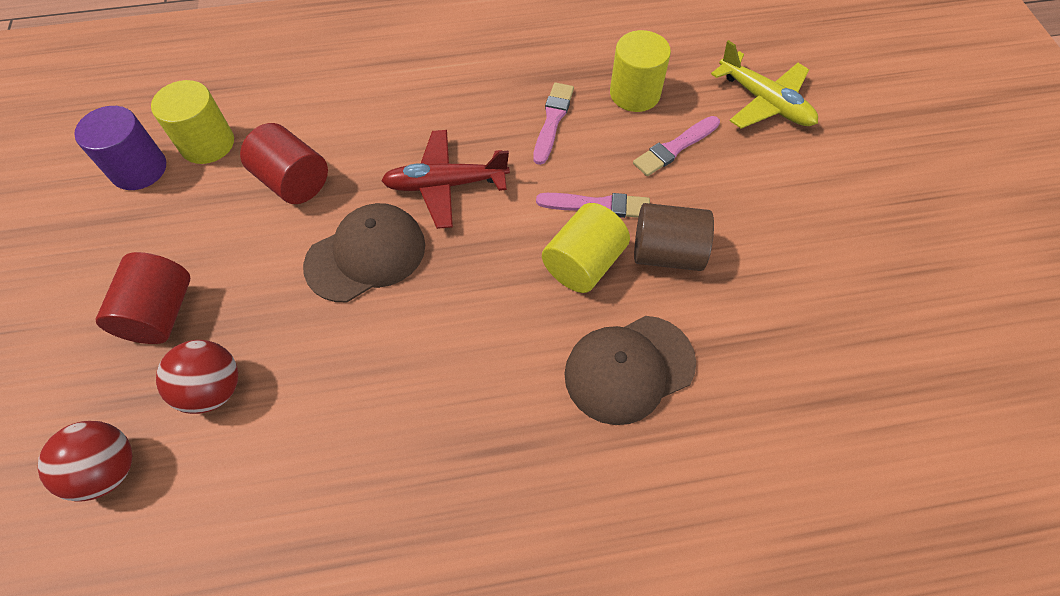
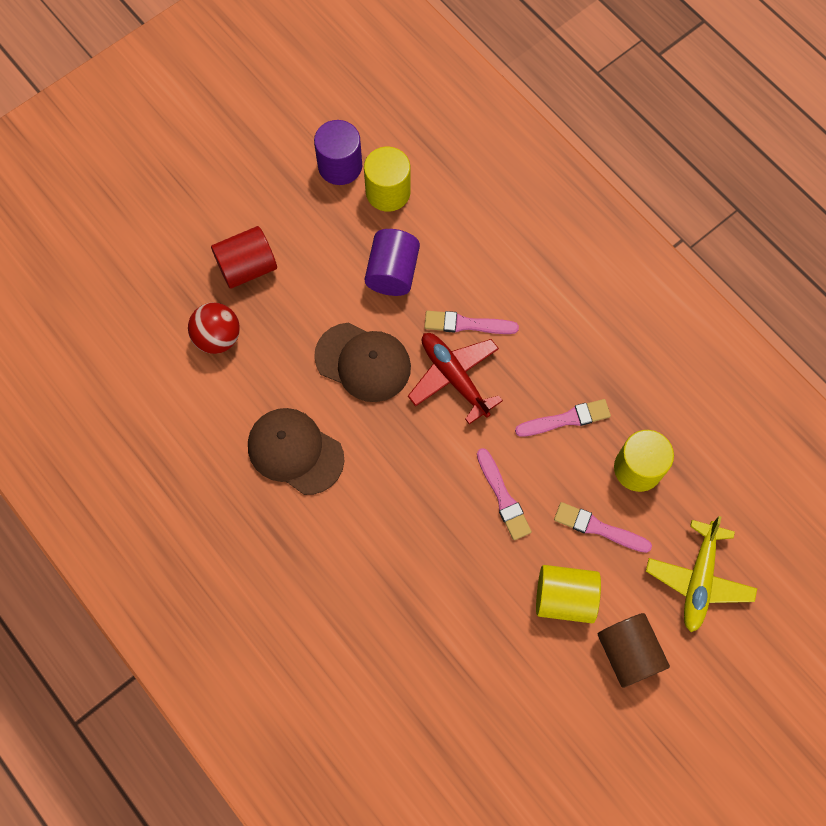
camera: 60 degrees right, 10 degrees up
(108, 470) = (141, 318): red ball -> none
(293, 181) = (392, 272): red cylinder -> purple cylinder
(400, 148) = (467, 324): none -> pink brush
(583, 263) = (444, 513): yellow cylinder -> yellow cylinder (564, 597)
(629, 369) = (378, 587): brown cap -> brown cap (295, 451)
(667, 253) = (490, 569): brown cylinder -> brown cylinder (628, 653)

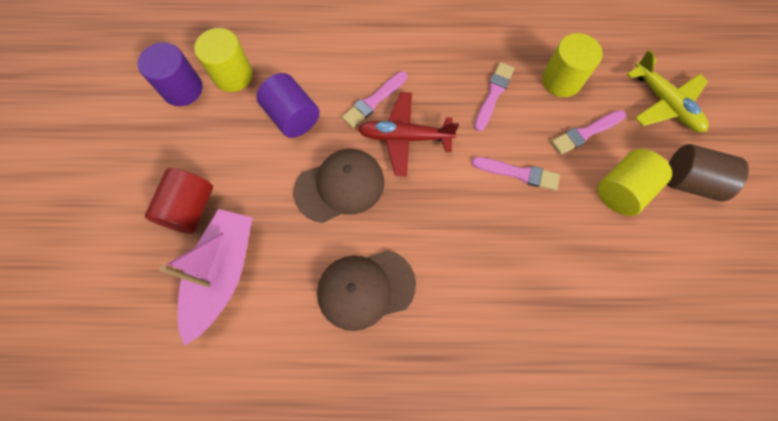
camera: 50 degrees left, 0 degrees up
(218, 337) = (222, 274): red ball -> pink boat

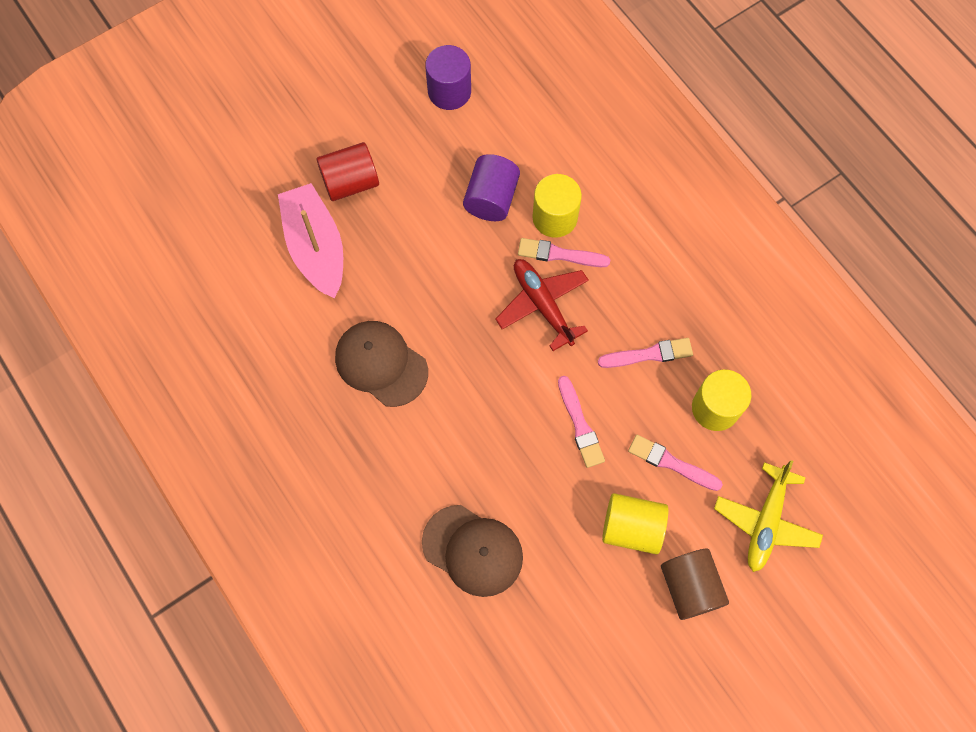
camera: 55 degrees right, 0 degrees up
(222, 274) = (316, 248): pink boat -> pink boat turned 90 degrees counterclockwise
(233, 75) = (494, 120): yellow cylinder -> yellow cylinder (555, 217)
(340, 186) = (455, 283): brown cap -> brown cap (473, 550)

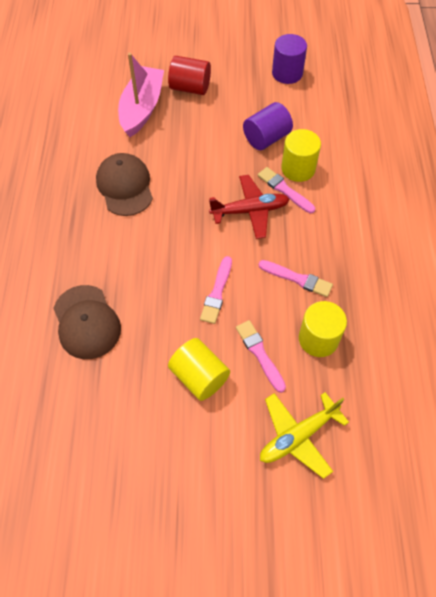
camera: 35 degrees right, 10 degrees down
(542, 305) = (250, 211): red plane -> red plane turned 75 degrees clockwise
(690, 587) = (208, 442): brown cylinder -> none

